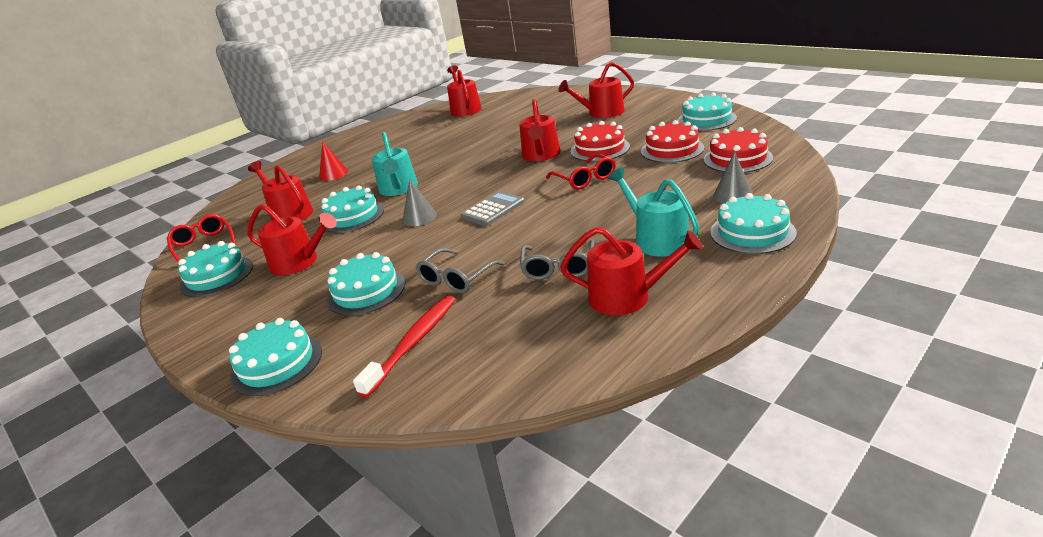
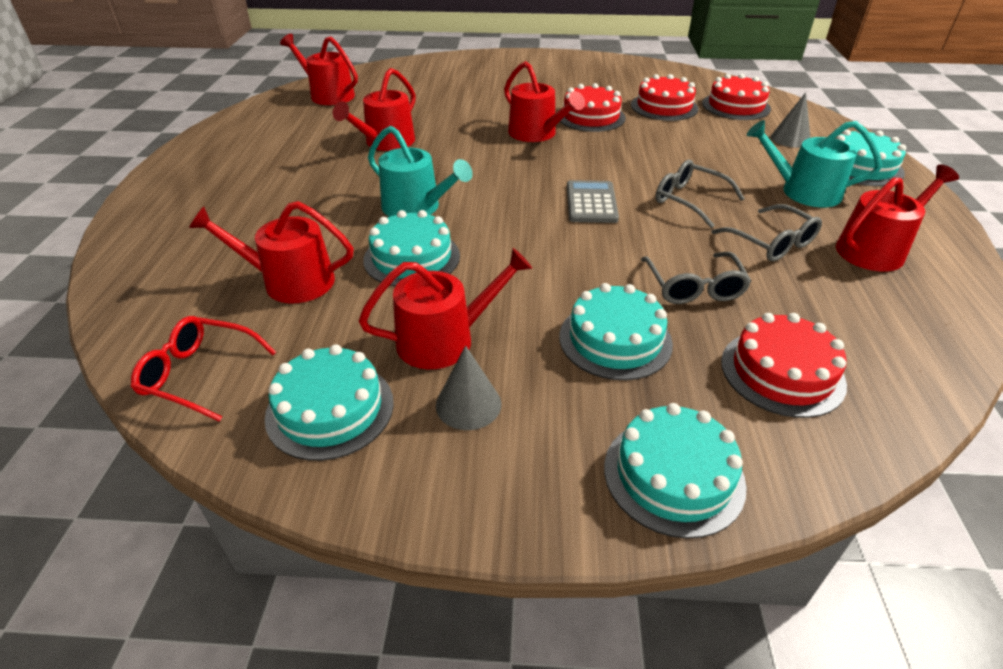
camera: 45 degrees left, 10 degrees up
(333, 174) = (264, 210): red cone -> none
(413, 343) = (782, 372): red toothbrush -> red cake
(419, 217) = (515, 234): grey cone -> grey cone (468, 404)
(557, 224) = (689, 200): none -> grey glasses
(585, 179) = (632, 150): red glasses -> none
(602, 113) = (523, 79): red watering can -> red watering can (386, 142)
(706, 119) = (644, 74): turquoise cake -> none

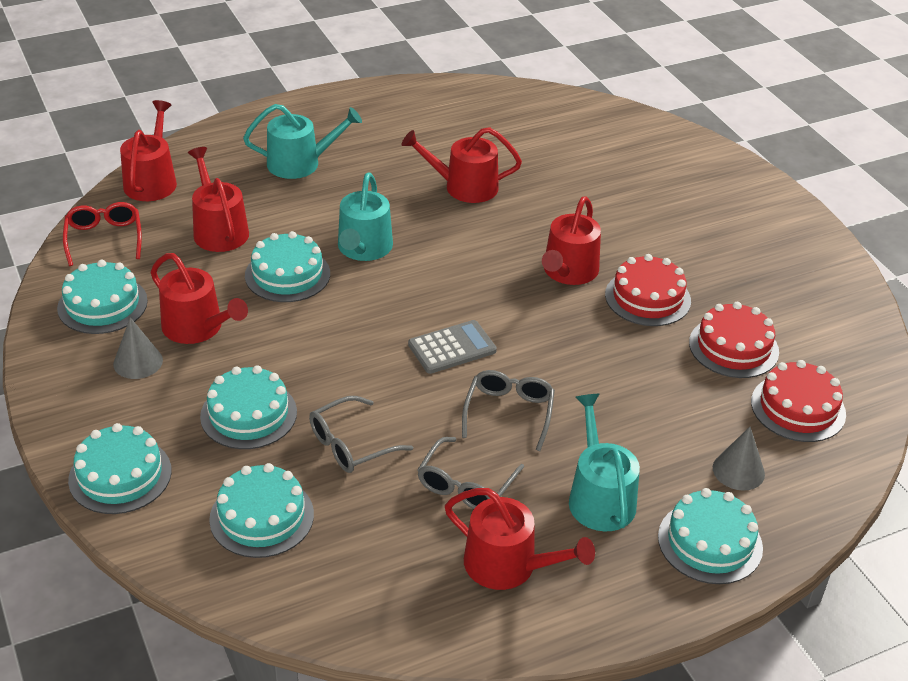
camera: 60 degrees right, 0 degrees up
(246, 206) = (300, 163): none -> turquoise watering can
(328, 95) = (531, 113): red watering can -> red watering can (152, 181)
(782, 372) = (262, 516): red cake -> turquoise cake

